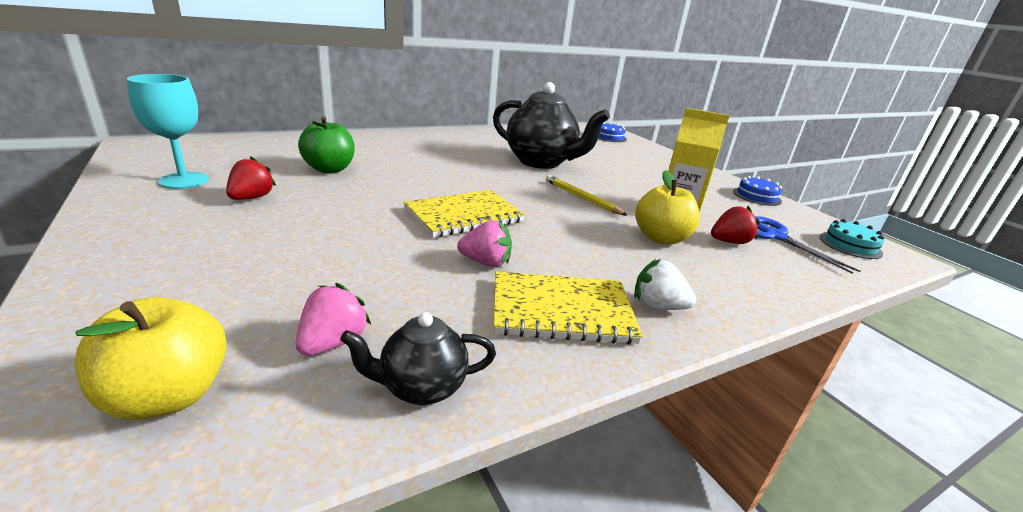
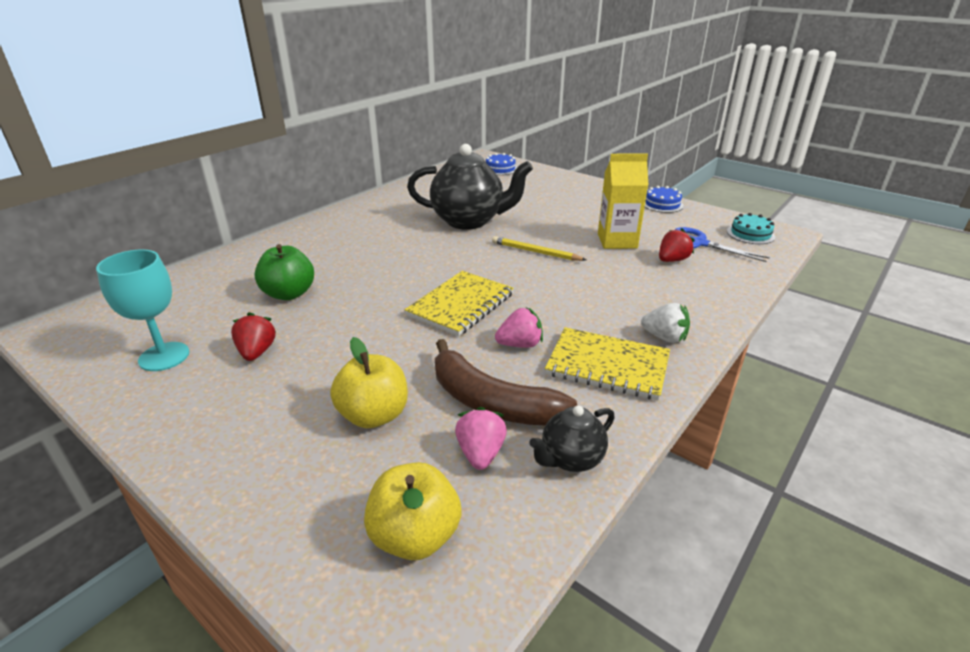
camera: 20 degrees left, 5 degrees up
(399, 300) = (491, 402): none -> brown banana
(561, 311) = (607, 366): yellow notebook -> yellow notebook turned 45 degrees clockwise
(657, 306) = (664, 337): white strawberry -> white strawberry turned 150 degrees counterclockwise
(660, 238) = (624, 274): yellow apple -> yellow apple (374, 415)

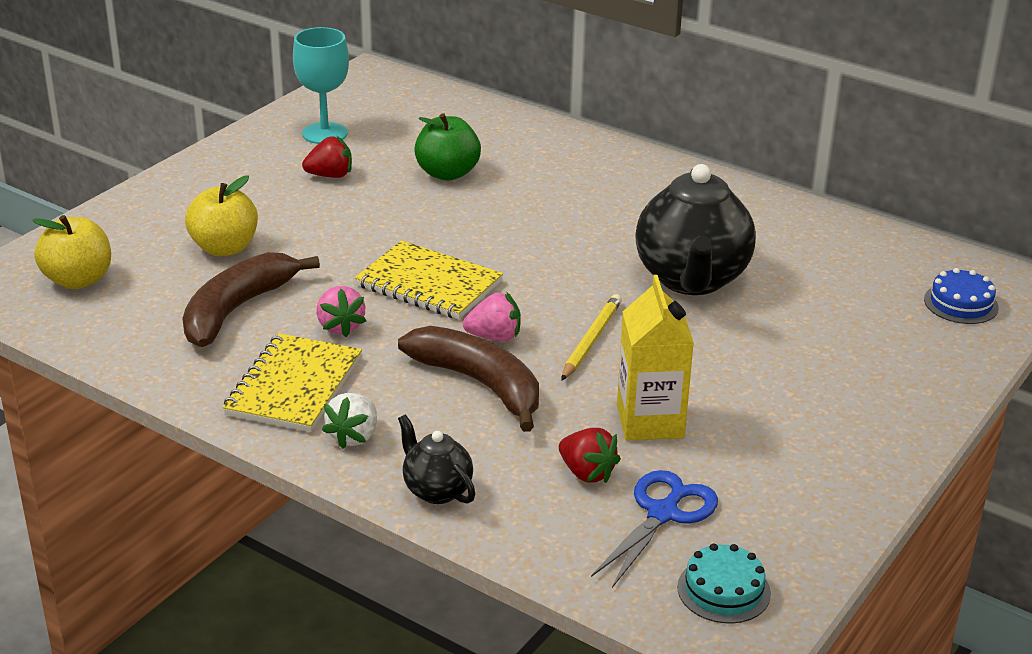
camera: 85 degrees right, 0 degrees up
(480, 453) = (163, 306): pink strawberry -> pink strawberry (494, 337)
(571, 459) = (146, 354): black teapot -> black teapot (436, 490)
(590, 289) = (480, 384): none -> brown banana
(662, 204) = (844, 493): blue cake -> none

